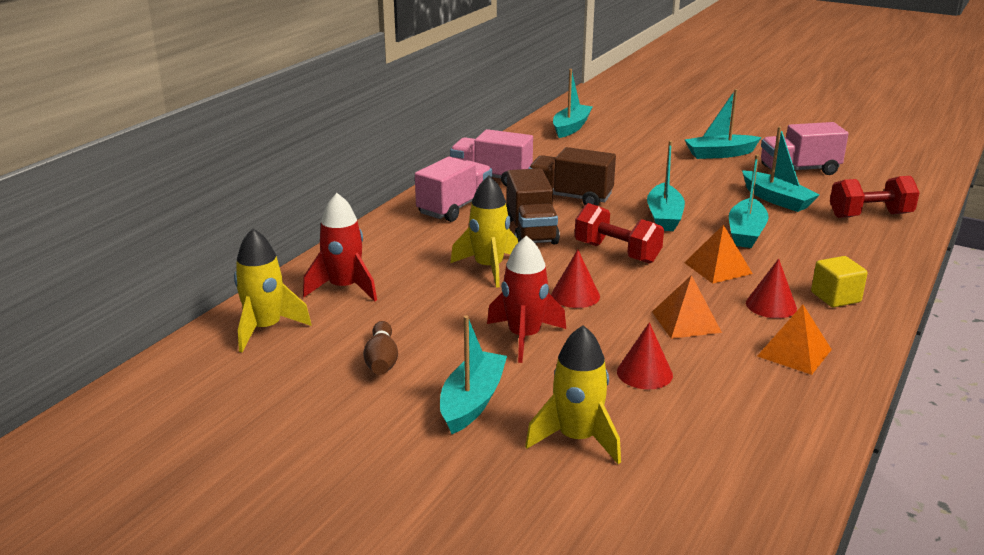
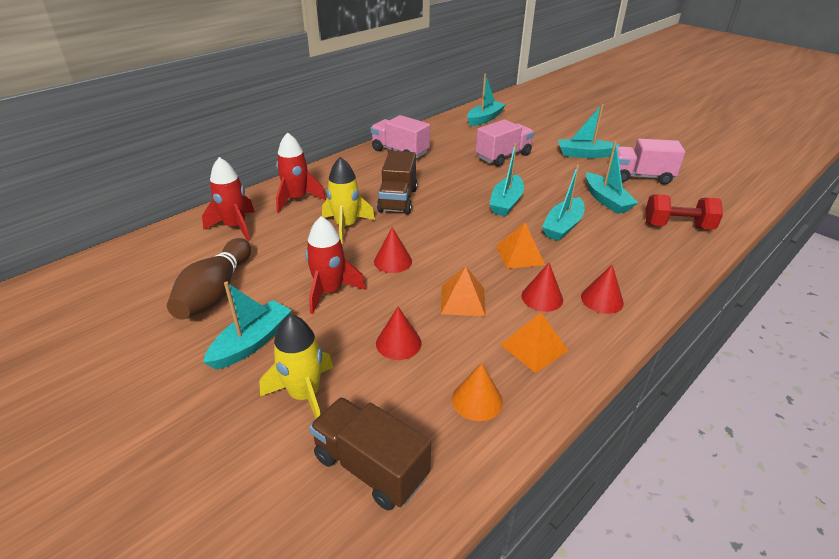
camera: 15 degrees right, 10 degrees up
(265, 329) = (159, 251): yellow rocket -> none
(381, 360) = (215, 292): brown bowling pin -> brown bowling pin, size x1.76
(400, 247) = (297, 199): none -> red rocket
(455, 207) = (357, 173): pink truck -> pink truck (503, 156)
(570, 197) = (445, 176): brown truck -> brown truck (370, 467)
(617, 253) = (449, 228): red dumbbell -> none
(768, 409) = (477, 400): none -> orange cone
(835, 297) = (602, 299): yellow cube -> red cone

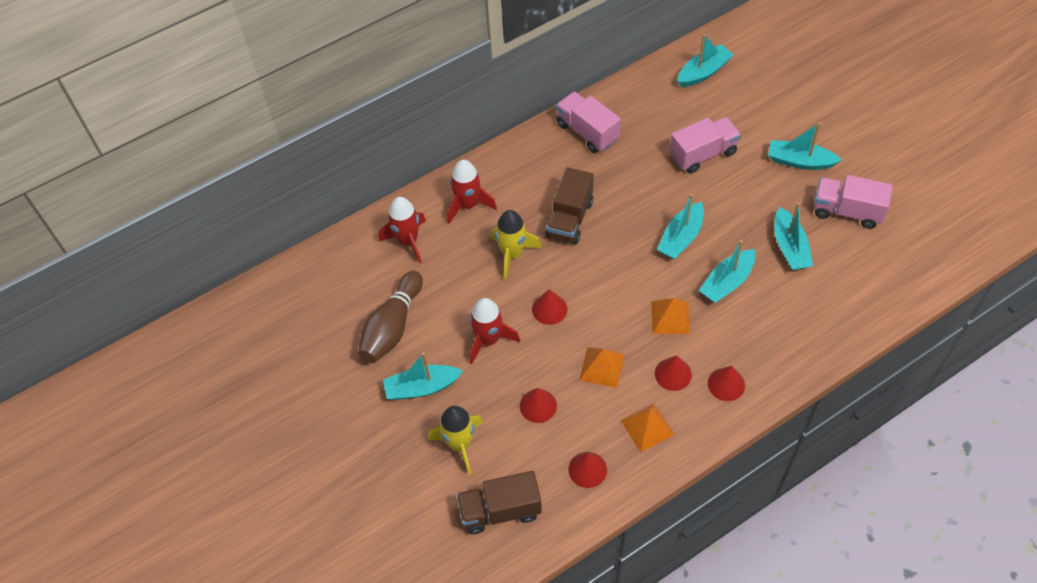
camera: 15 degrees right, 20 degrees up
(252, 342) = (422, 387): turquoise boat -> turquoise boat turned 150 degrees counterclockwise
(370, 467) = (500, 510): brown truck -> brown truck turned 60 degrees counterclockwise
(477, 400) = (587, 469): orange cone -> red cone
(677, 226) = (846, 298): red dumbbell -> none

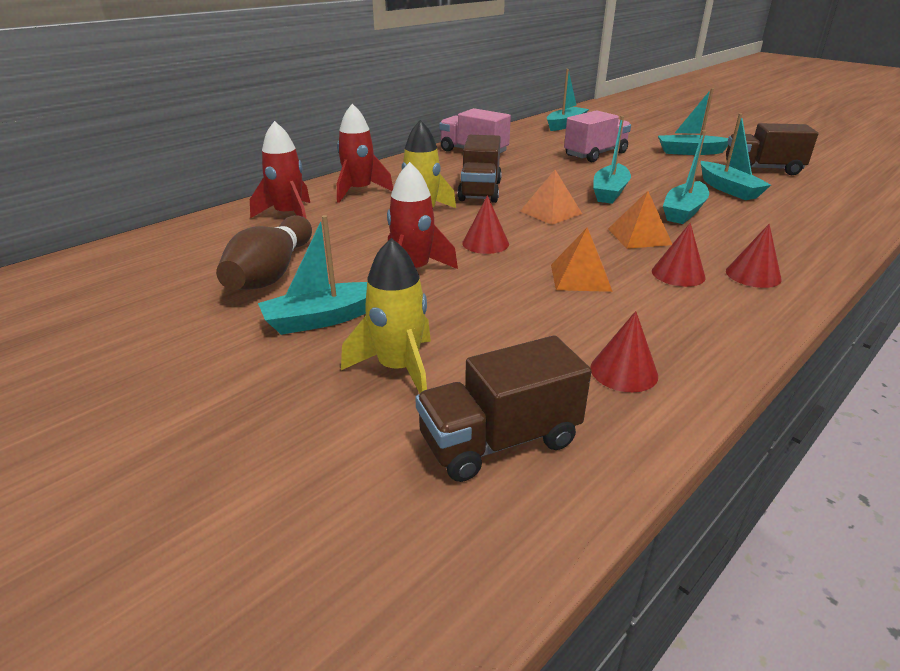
camera: 15 degrees left, 25 degrees down
(538, 405) = (509, 317): red cone -> none
(647, 427) = (682, 320): orange pyramid -> orange pyramid (551, 212)
(847, 211) = (762, 169): pink truck -> brown truck

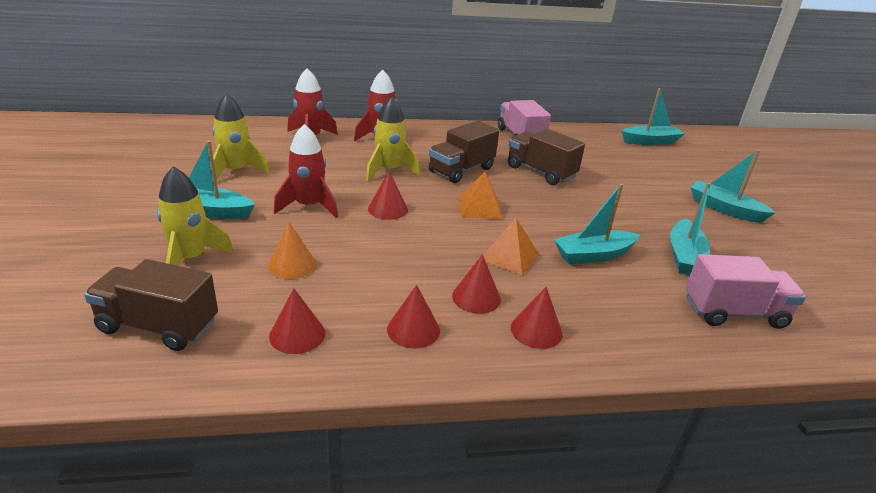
camera: 35 degrees right, 0 degrees up
(271, 273) = (236, 171): brown bowling pin -> yellow rocket
(502, 323) = (292, 265): none -> orange cone
(580, 277) = (400, 263): orange pyramid -> none
(595, 154) = (621, 177): pink truck -> pink truck (734, 312)
(609, 192) = (563, 212): turquoise boat -> none
(689, 318) = (413, 329): none -> red cone
(762, 169) = (768, 255): brown truck -> brown truck (540, 172)

